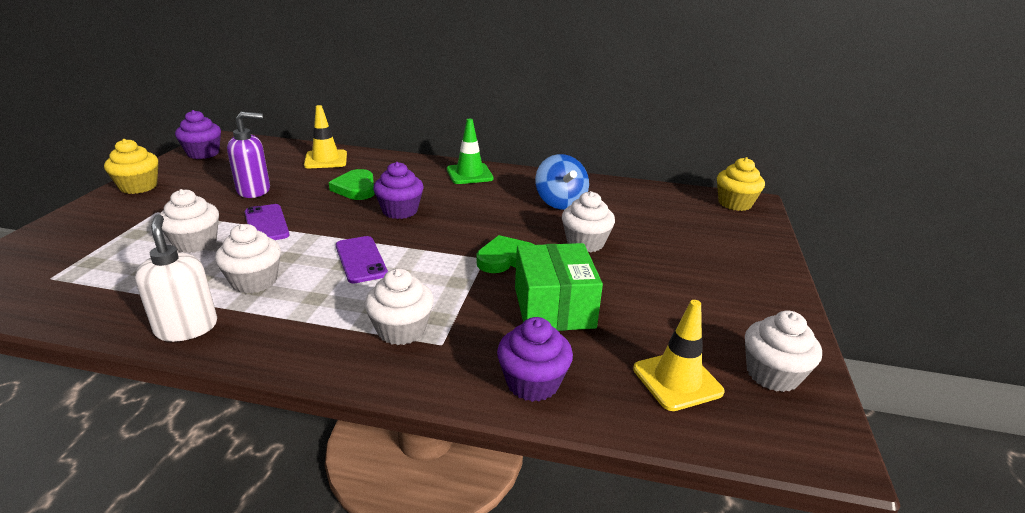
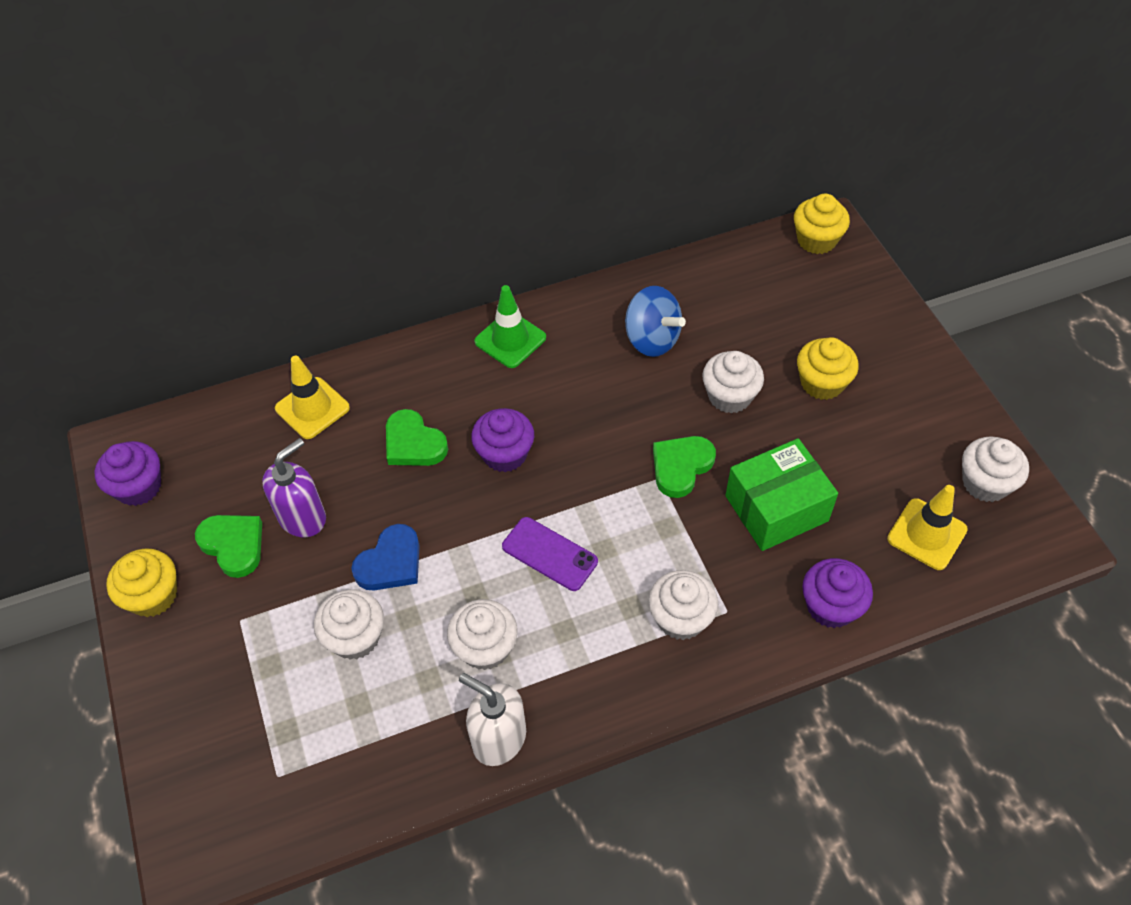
camera: 30 degrees left, 25 degrees up
(205, 186) = (233, 545): none -> green heart
(266, 224) = (390, 562): purple phone -> blue heart
(554, 307) = (776, 508): green box -> green box turned 75 degrees counterclockwise
(668, 263) = (822, 383): none -> yellow cupcake

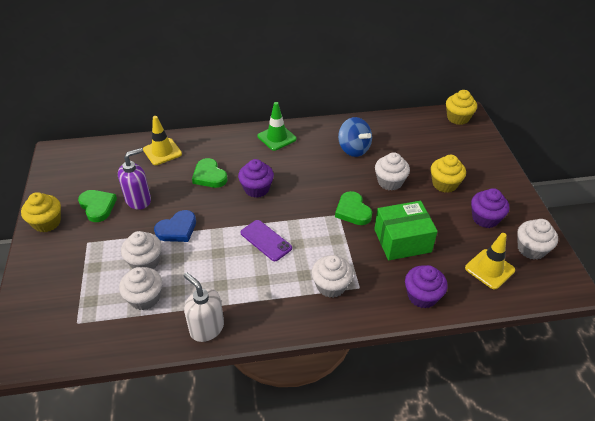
camera: 10 degrees right, 10 degrees down
(139, 487) = (60, 172): purple cupcake -> purple cupcake (485, 218)
(485, 647) = (214, 280): white cupcake -> white cupcake (145, 298)
(681, 467) = (352, 211): green heart -> green heart turned 75 degrees counterclockwise

